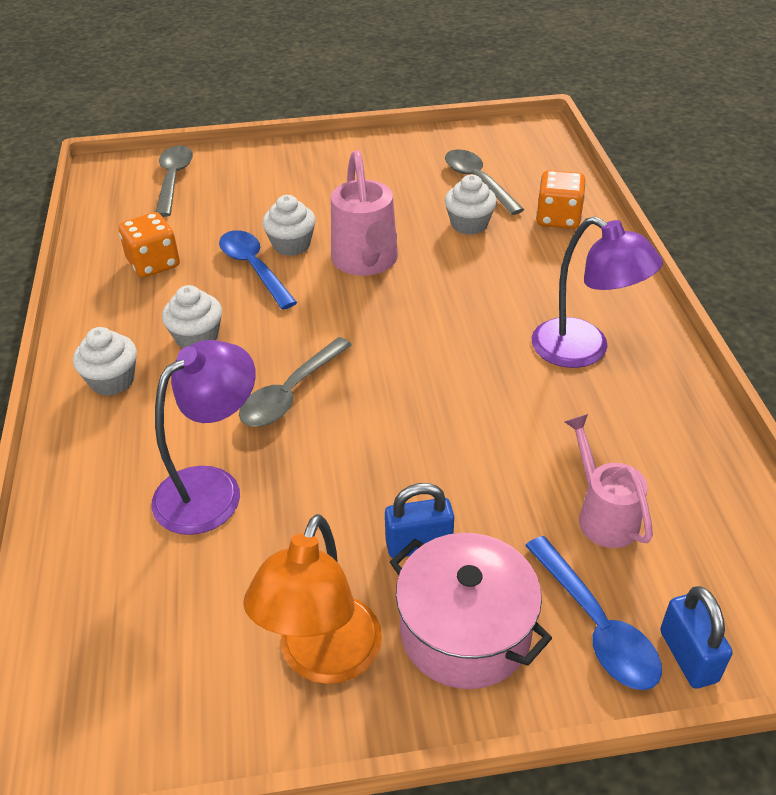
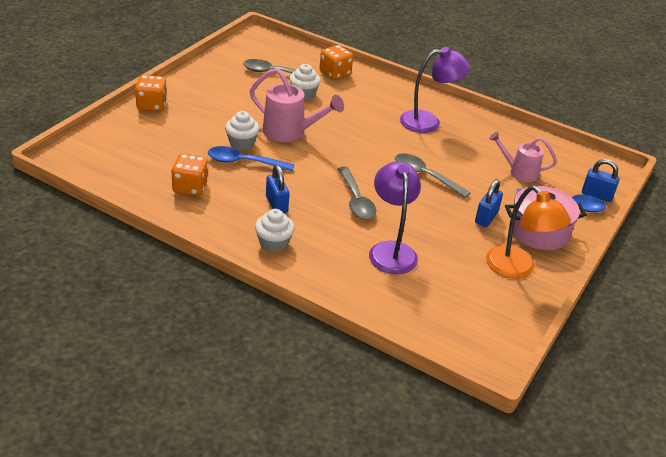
camera: 55 degrees left, 5 degrees down
(173, 180) = (115, 144): grey spoon -> grey spoon (425, 176)
(197, 338) = (276, 204): white cupcake -> blue padlock
(278, 156) = (152, 105): none -> orange dice

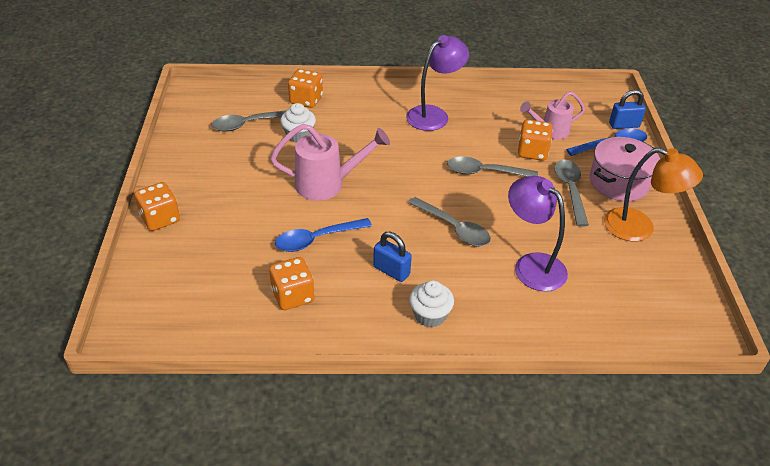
camera: 30 degrees left, 5 degrees up
(242, 143) = (293, 218): white cupcake -> none
(484, 179) = (532, 152): none -> orange dice
(486, 218) = (570, 190): blue padlock -> grey spoon

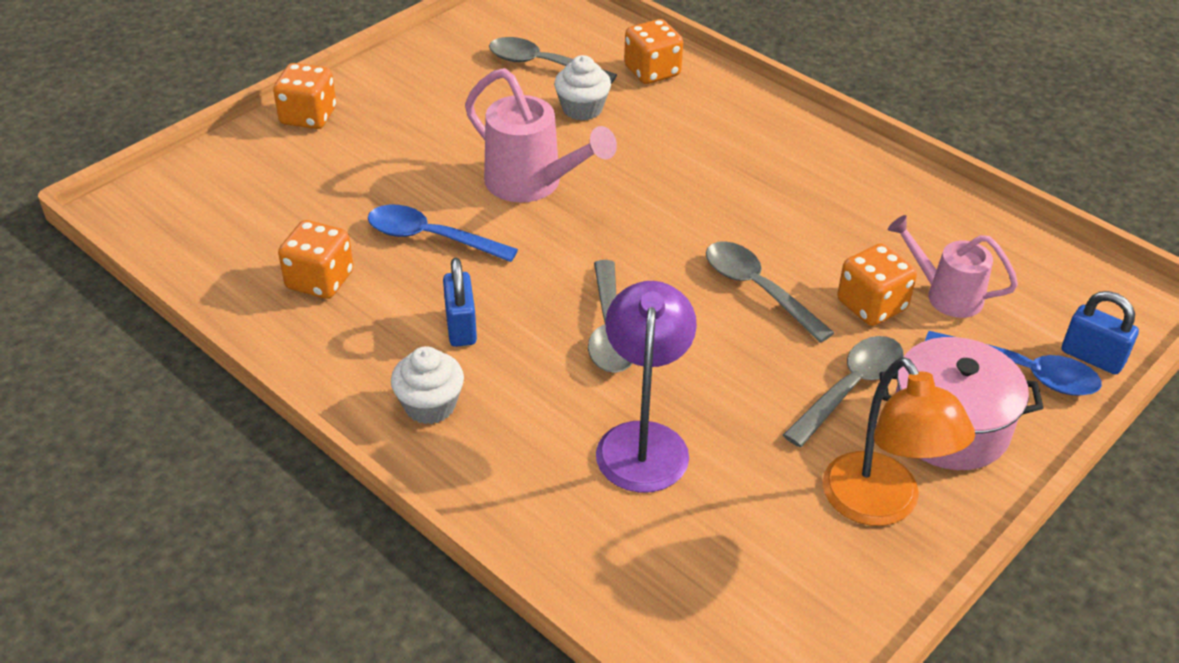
camera: 45 degrees right, 0 degrees up
(434, 114) = (798, 178): purple lamp -> none

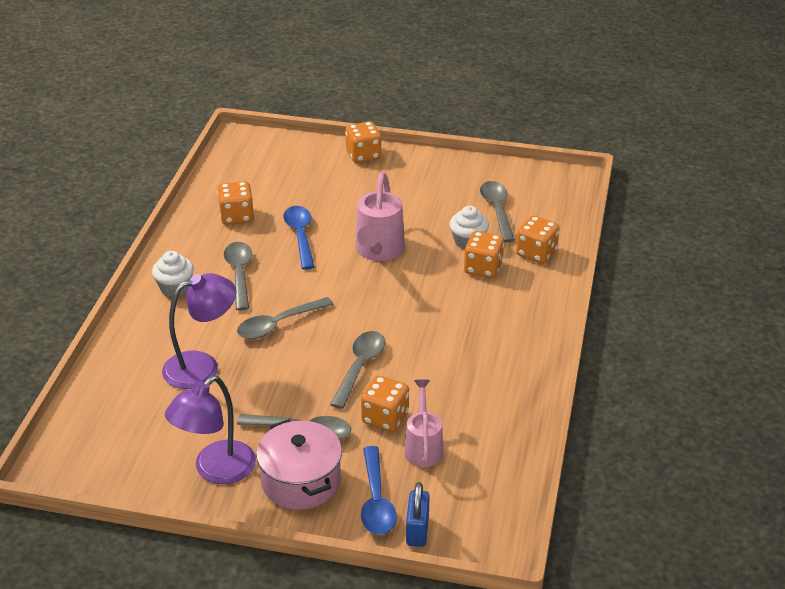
camera: 60 degrees right, 5 degrees down
(461, 327) = (239, 274): blue padlock -> grey spoon
(645, 119) = (483, 268): none -> orange dice
(881, 505) = (216, 470): orange lamp -> purple lamp

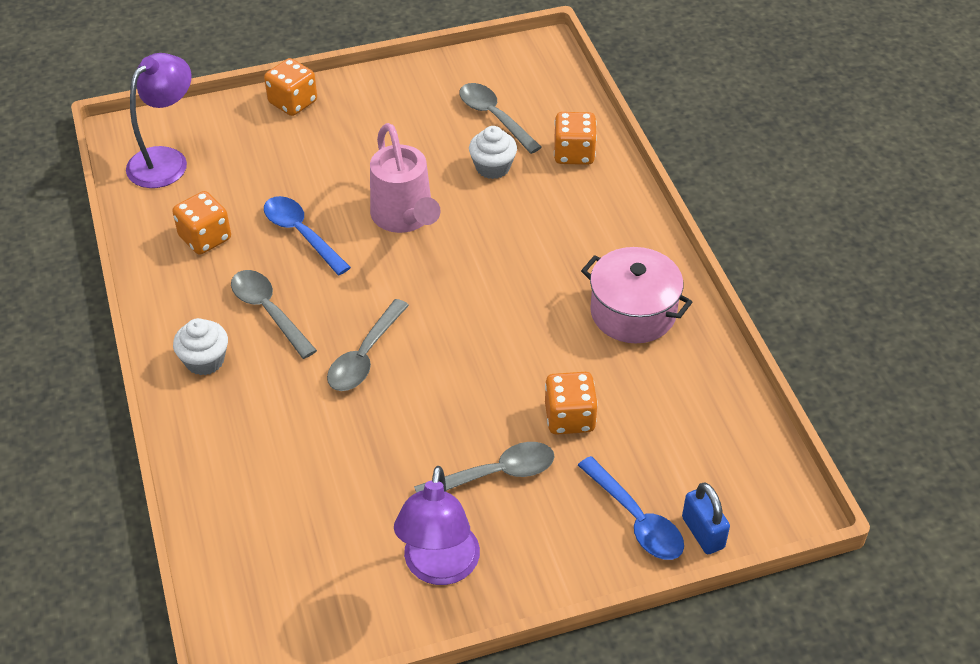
camera: 30 degrees left, 10 degrees up
(202, 367) = (320, 447): purple lamp -> purple lamp (166, 160)
(300, 481) = (540, 535): pink pot -> pink pot (633, 312)
(360, 367) = (496, 369): grey spoon -> none
(423, 447) = (635, 434): pink watering can -> none
(483, 268) = (533, 194): orange dice -> none

